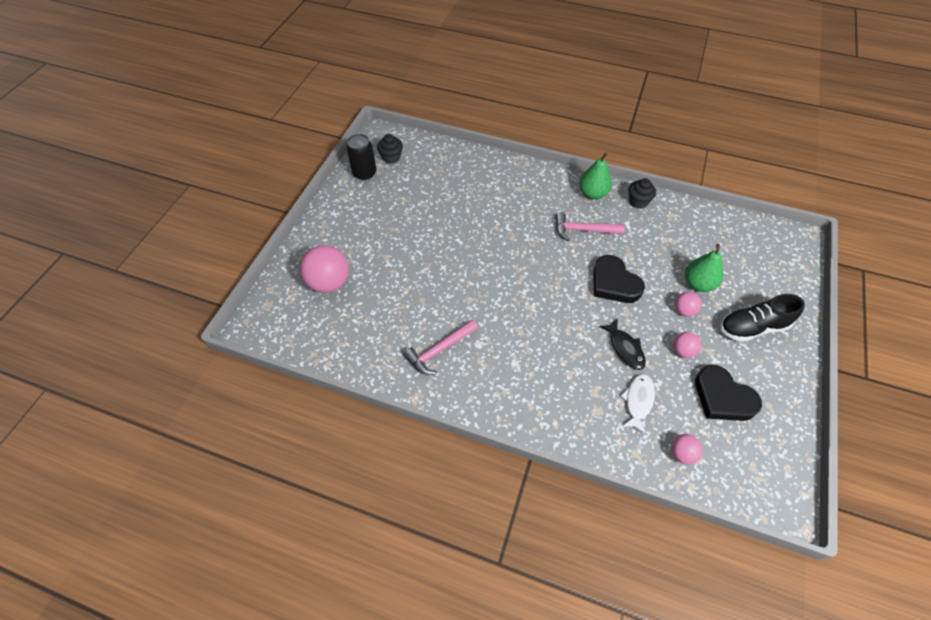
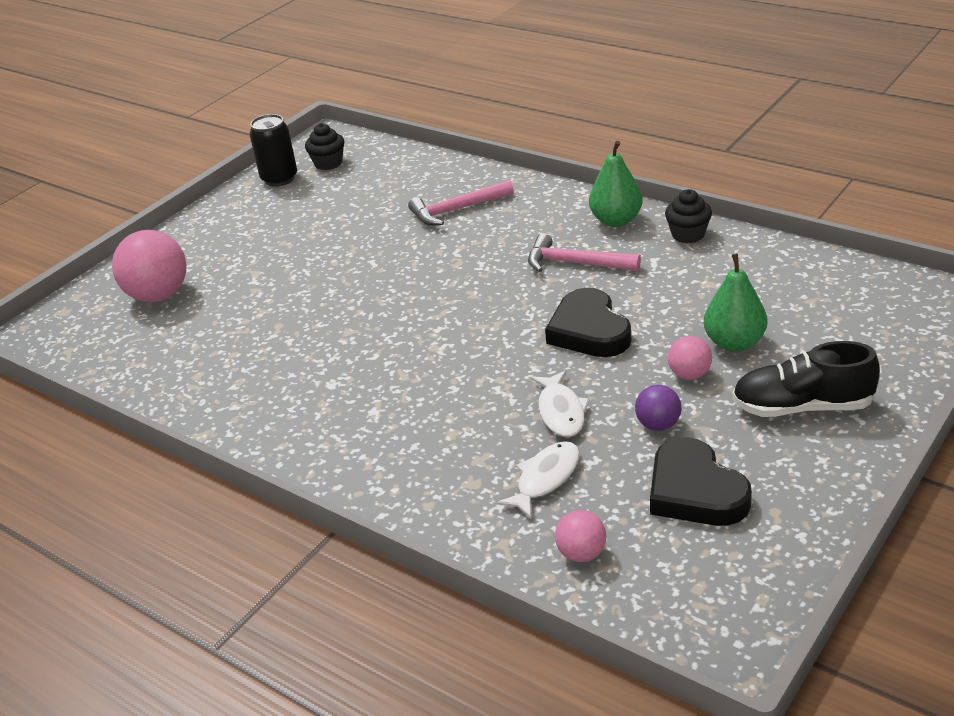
camera: 20 degrees right, 20 degrees down
(439, 350) = (269, 385): pink hammer -> pink hammer (457, 210)
(625, 348) = (561, 411): black fish -> white fish
(682, 351) = (658, 425): pink ball -> purple ball

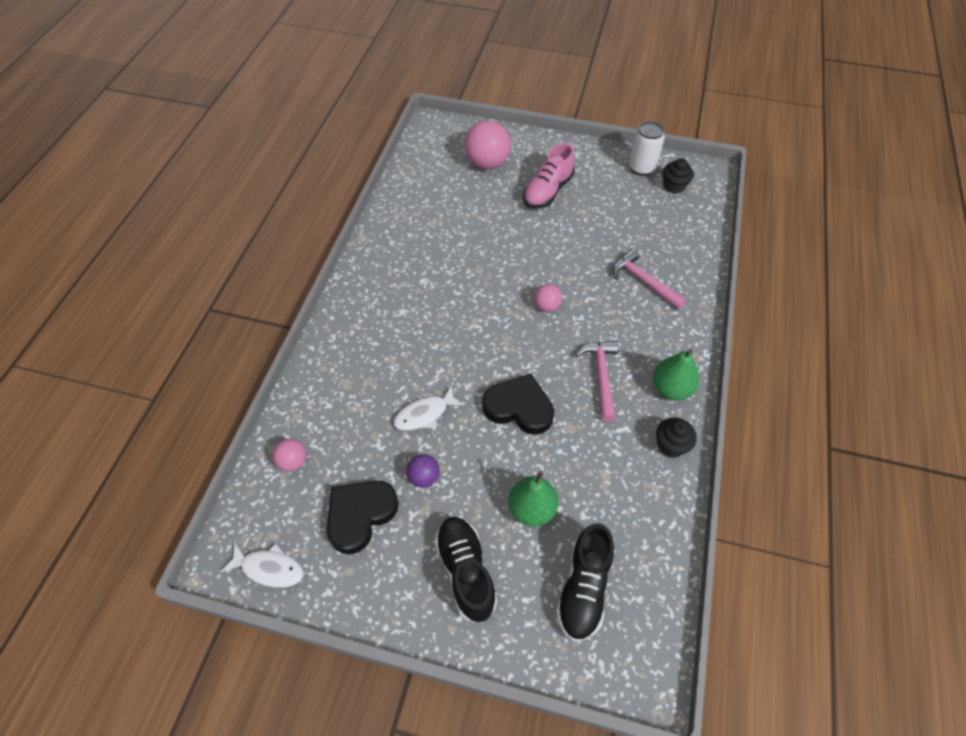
camera: 65 degrees right, 20 degrees up
(256, 253) = (547, 191): none -> pink shoe
(279, 179) = (641, 168): black can -> white can
(545, 479) = (356, 423): white fish -> white fish (269, 568)
(589, 331) = (519, 407): black heart -> black heart turned 60 degrees clockwise
(689, 374) = (485, 485): pink ball -> pink ball (547, 306)
(844, 323) = (583, 588): none -> black shoe

